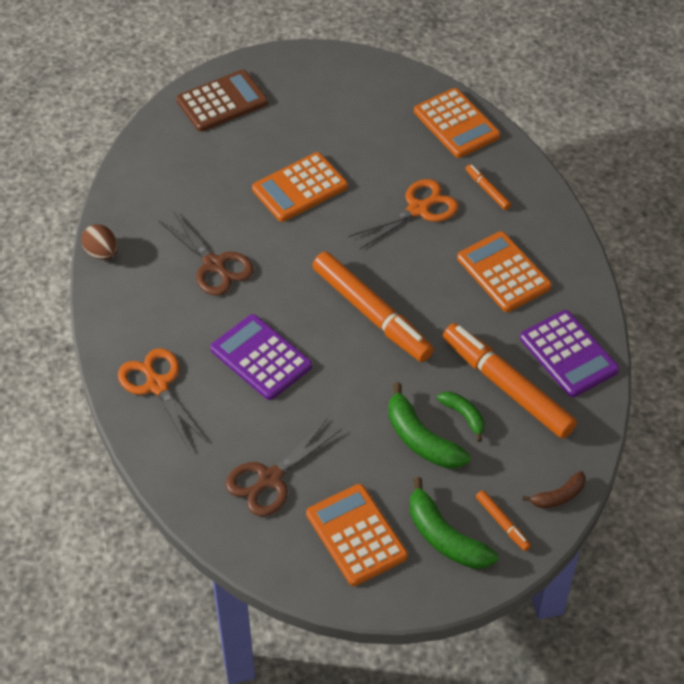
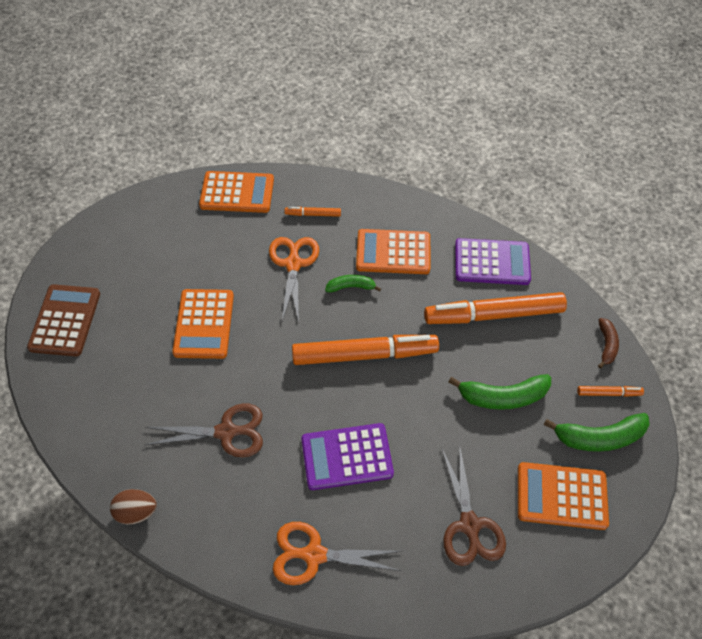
camera: 55 degrees left, 5 degrees up
(464, 416) = (500, 356): green banana -> green banana (351, 287)

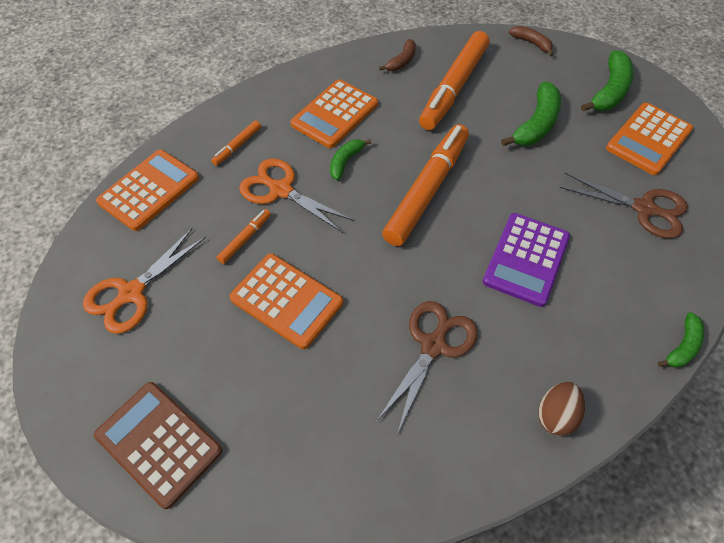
camera: 55 degrees left, 0 degrees up
(136, 512) = (475, 484): brown egg -> brown egg (556, 415)
(314, 555) = (615, 338): orange scissors -> orange scissors (131, 293)
(340, 610) = (682, 346): none -> green banana
(492, 262) = (401, 61): purple calculator -> brown banana
(608, 393) = (574, 65): orange marker -> orange marker (245, 239)

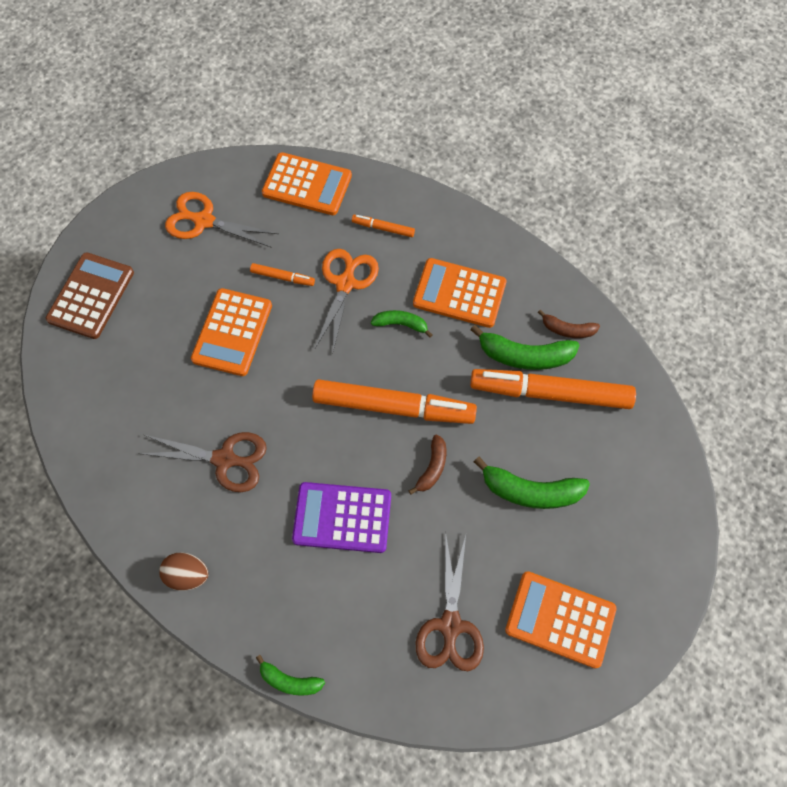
camera: 70 degrees right, 10 degrees up
(531, 43) = (667, 458): brown banana -> brown banana (432, 467)
(609, 91) = (623, 563): green banana -> green banana (524, 355)

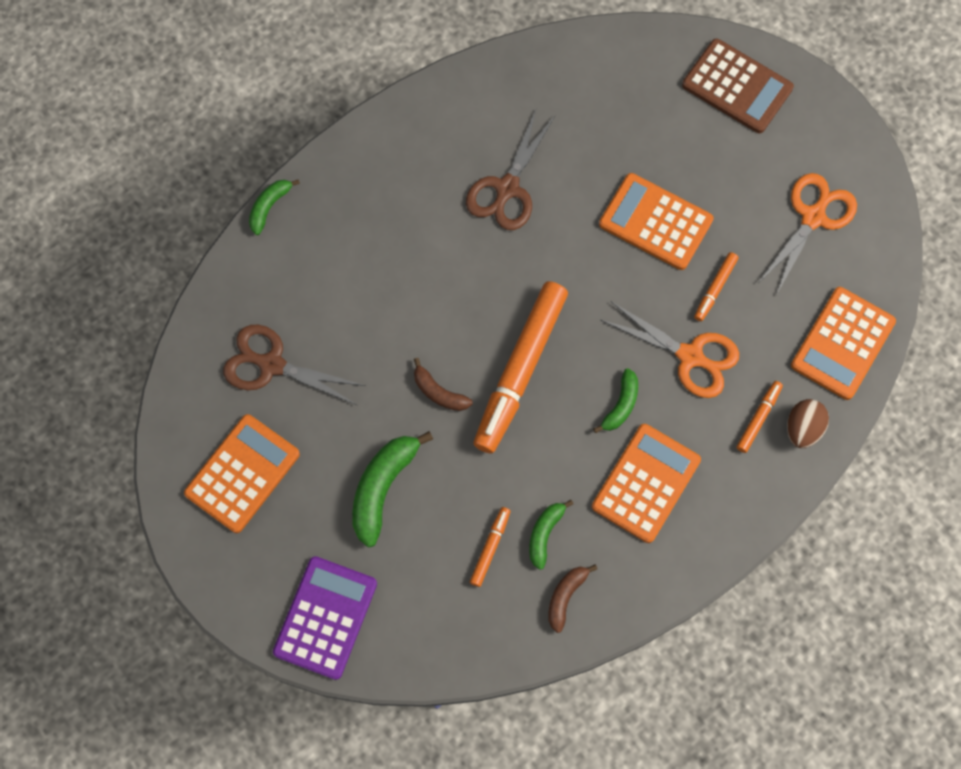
camera: 105 degrees right, 5 degrees up
(188, 574) = (397, 135): brown egg -> brown egg (802, 428)
(342, 518) = (411, 288): purple calculator -> purple calculator (325, 617)
(524, 355) = (545, 534): green banana -> green banana, size x0.59
(550, 393) = (490, 548): orange marker -> orange marker, size x0.43

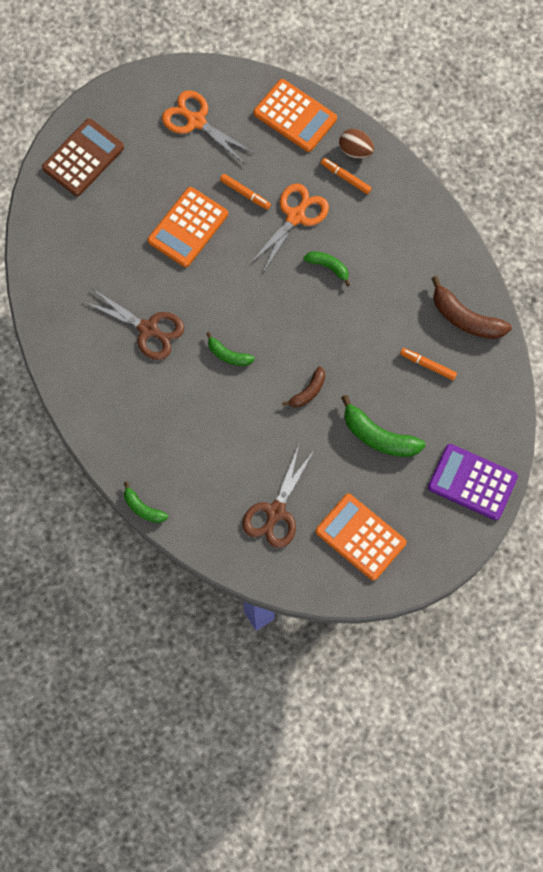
camera: 85 degrees left, 0 degrees up
(520, 370) = (296, 333): orange marker -> none
(545, 534) = (420, 327): green banana -> green banana (228, 355)
(565, 596) = (465, 318): brown banana -> brown banana, size x1.71
(645, 483) = (387, 257): orange calculator -> none

